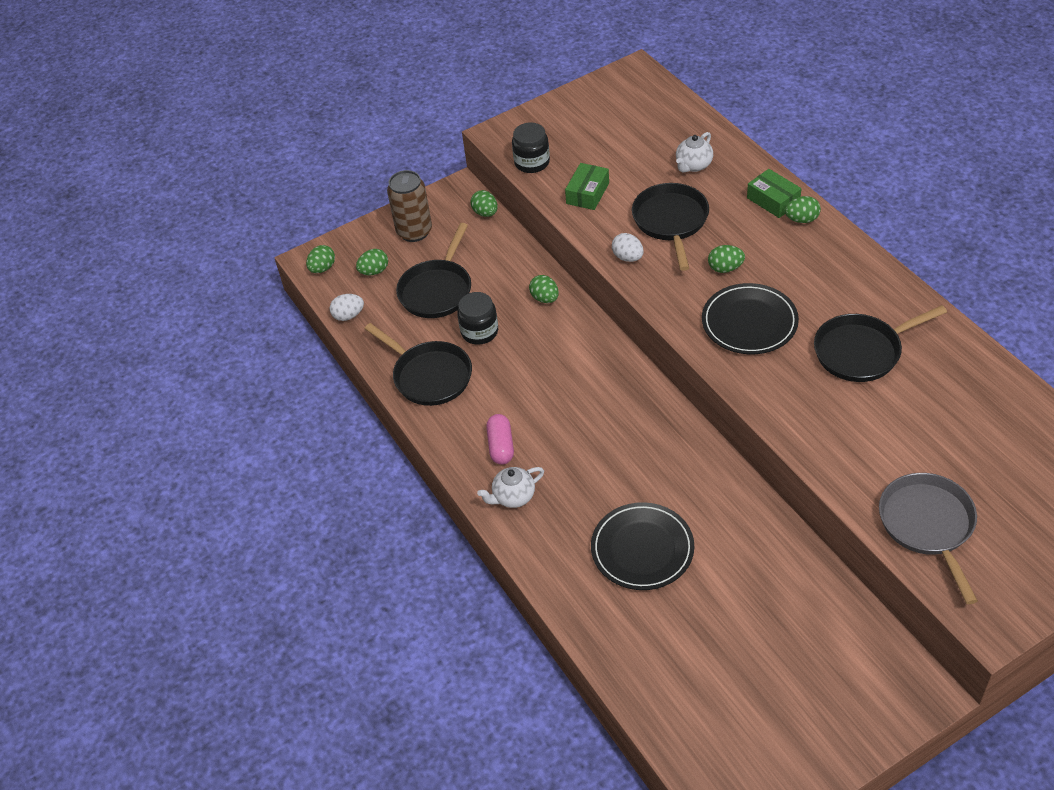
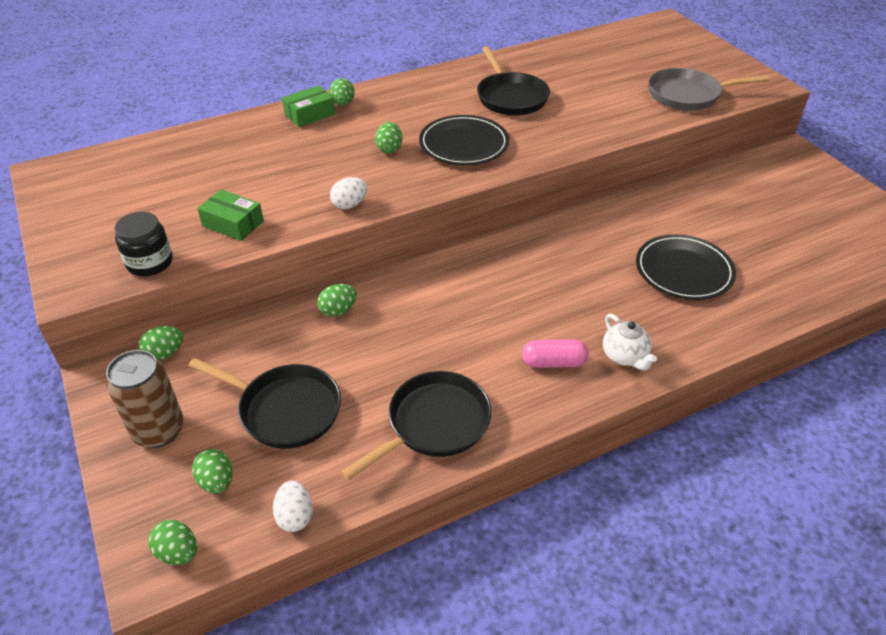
camera: 90 degrees left, 5 degrees down
(479, 332) = (372, 371): black jar -> none
(671, 222) = (309, 173): black pan -> none
(693, 165) = (232, 151): white teapot -> none

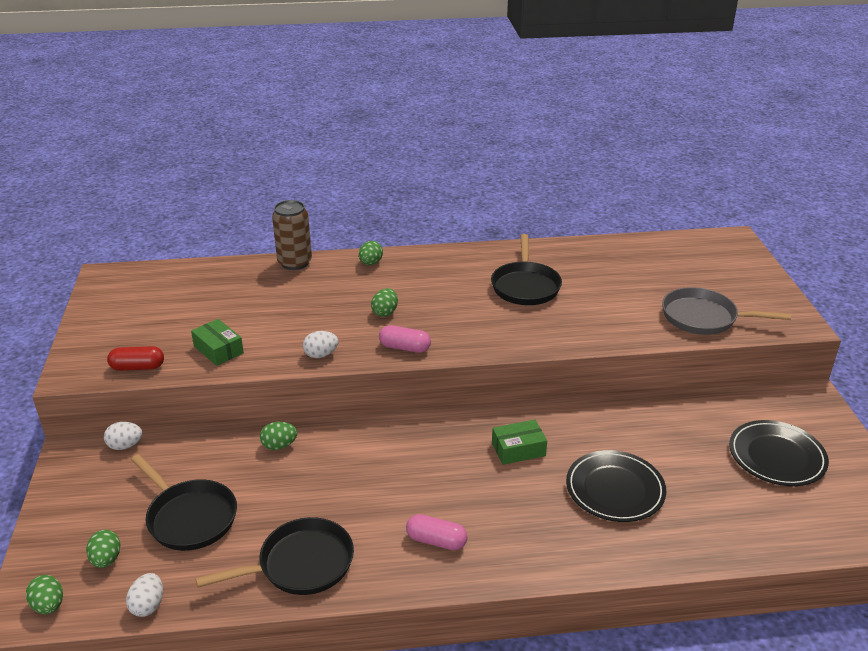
camera: 20 degrees right, 10 degrees down
(150, 263) = (138, 367): black jar -> red capsule
(159, 430) = (87, 506): brown can -> brown can (295, 263)
(165, 353) = (125, 446): green egg -> white egg
(310, 114) = (337, 267): green box -> green box (518, 449)
(432, 179) = (404, 348): none -> pink capsule
(464, 144) = (453, 322): black plate -> black plate (776, 456)
(625, 357) = (505, 554): white teapot -> none

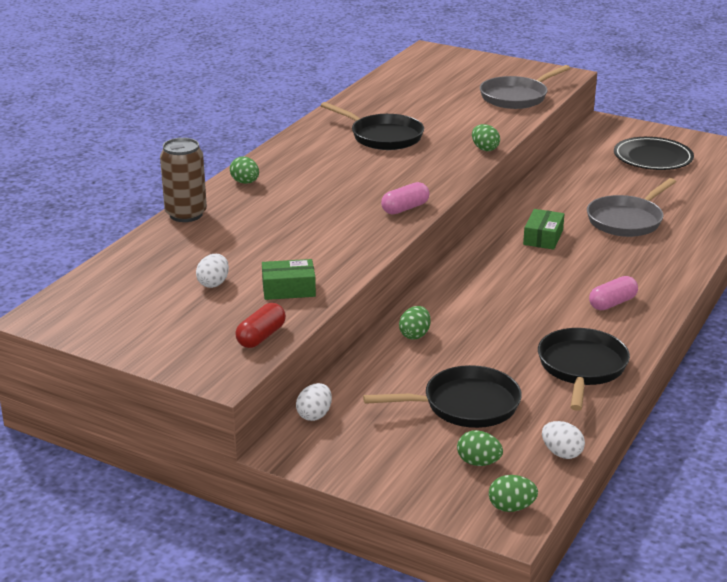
camera: 55 degrees left, 5 degrees down
(321, 355) = (366, 245): white egg -> white egg (213, 283)
(385, 312) = (338, 200): green egg -> green egg (484, 149)
(615, 489) = (627, 220): black plate -> grey pan

